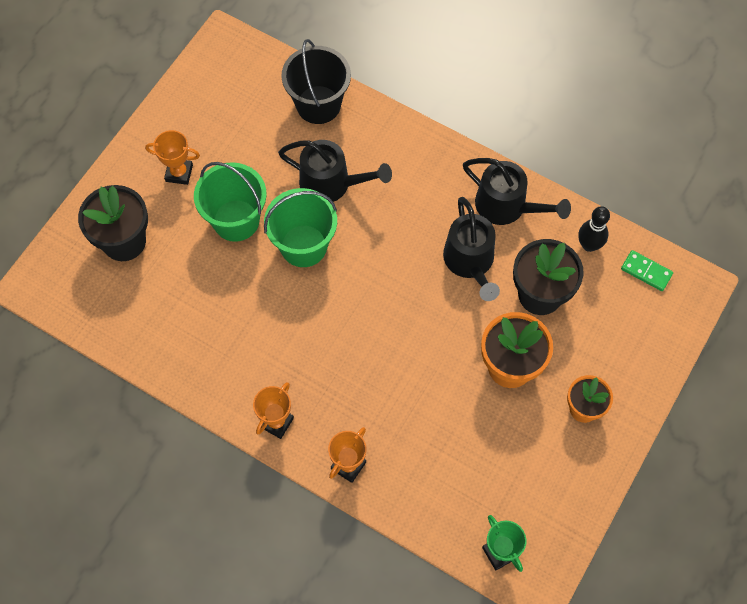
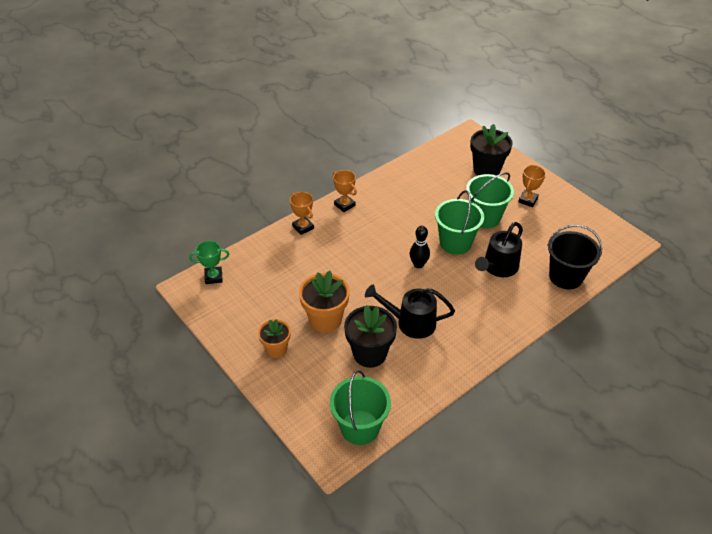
camera: 110 degrees right, 20 degrees down
(507, 206) = (448, 357): black watering can -> none
(589, 245) = (397, 398): black bowling pin -> black bowling pin (418, 264)
(646, 271) = (360, 427): green domino -> green bucket

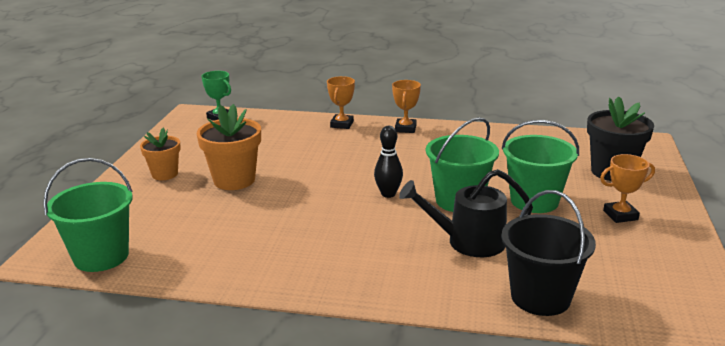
camera: 50 degrees right, 20 degrees down
(369, 353) = (216, 220): black flower pot -> none
(411, 322) = (293, 224): black watering can -> none

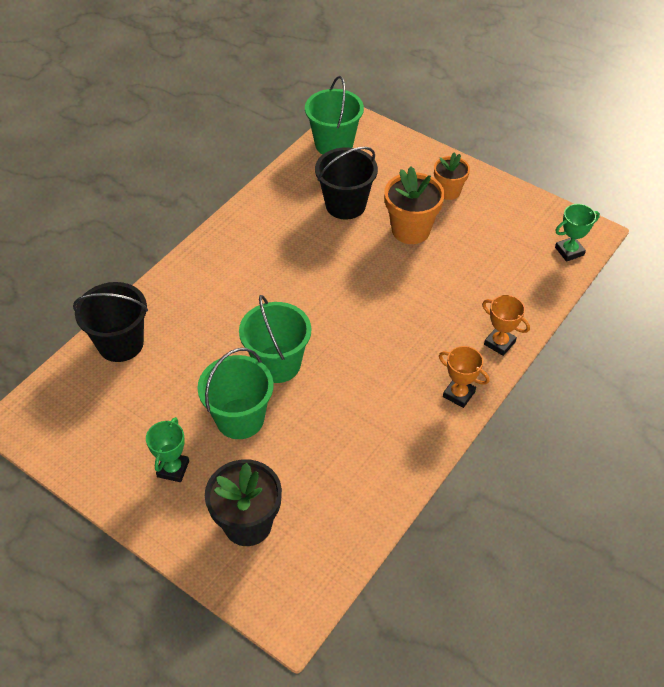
camera: 115 degrees right, 25 degrees up
(215, 221) = (345, 205): none -> black bucket
(388, 194) = (321, 320): black bowling pin -> none
(468, 241) = (213, 338): black watering can -> none
(620, 215) = (173, 469): orange trophy -> green trophy

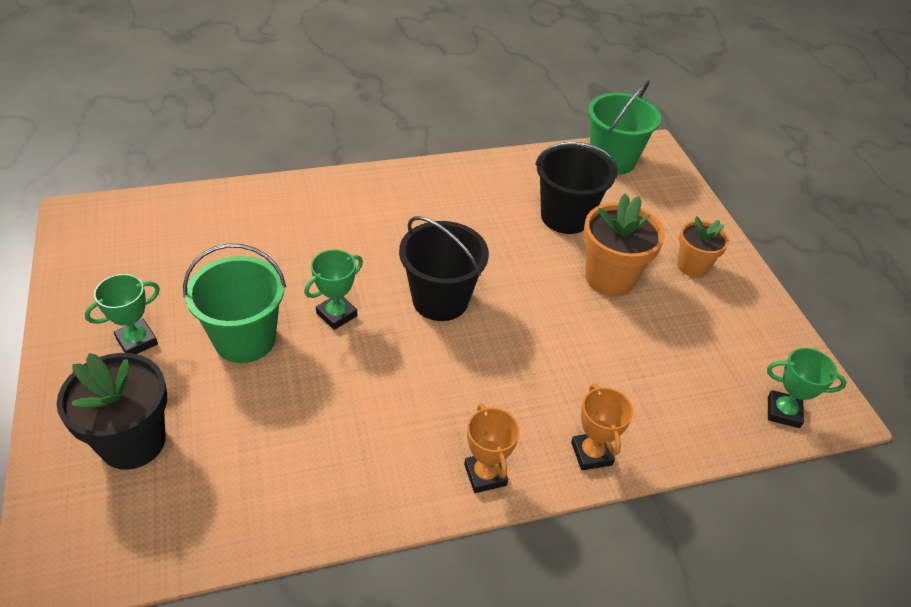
camera: 35 degrees right, 5 degrees down
(120, 343) = (228, 208): black bucket -> black bucket (440, 300)
(277, 364) = (336, 314): green bucket -> green trophy

